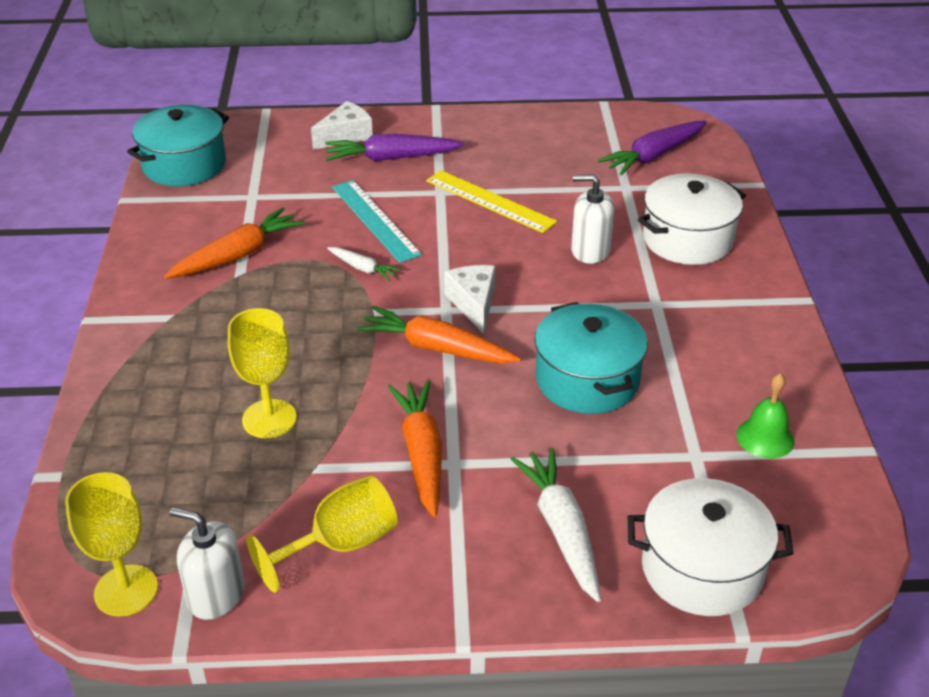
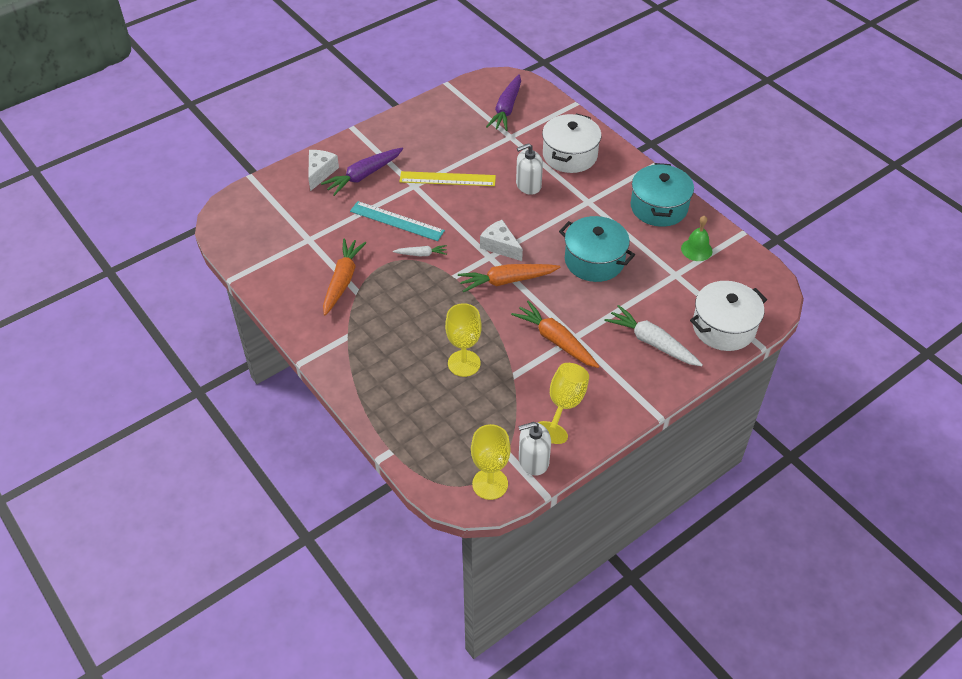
camera: 35 degrees left, 10 degrees up
(184, 165) = (242, 238): turquoise pot -> turquoise pot (659, 207)

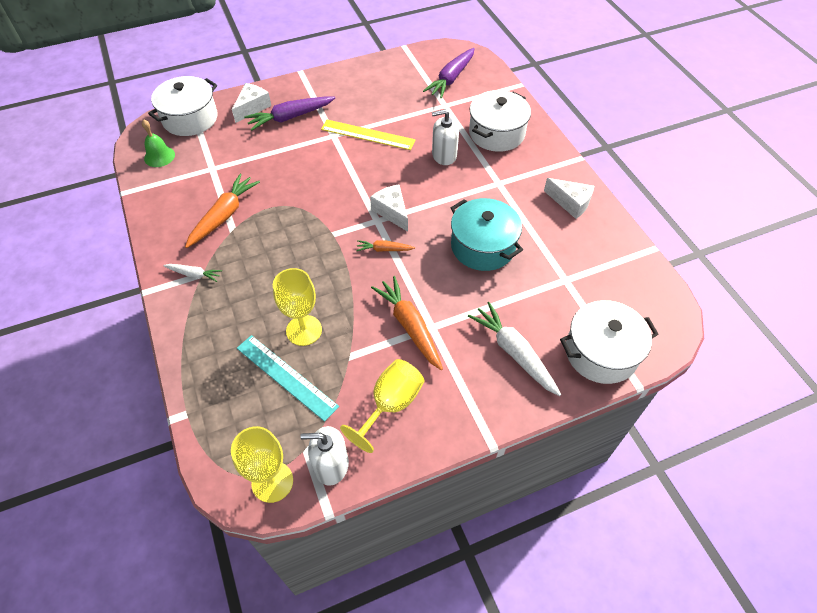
camera: 15 degrees right, 5 degrees up
(262, 195) = (190, 118): none -> white pot
(397, 221) = (302, 166): turquoise ruler -> turquoise ruler (286, 376)
(421, 254) = (311, 204): white carrot -> white carrot (194, 274)
(507, 281) = (384, 249): orange carrot -> orange carrot, size x0.54
(659, 207) = (570, 203): turquoise pot -> white cheese
(696, 249) = (597, 256): green bell -> green bell (159, 156)

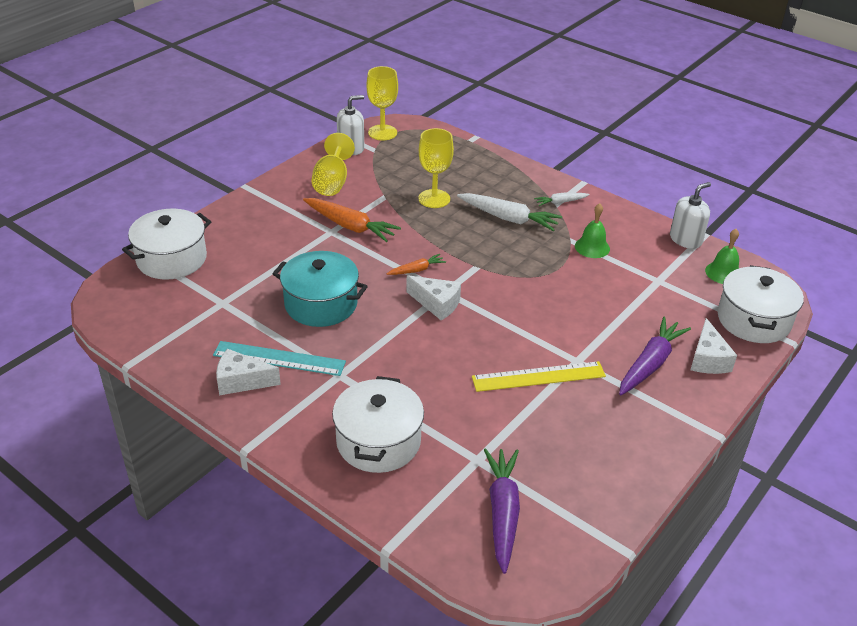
camera: 150 degrees right, 15 degrees down
(224, 215) = (592, 247): orange carrot -> green bell
(286, 376) = (421, 173): turquoise ruler -> turquoise ruler (279, 359)
(444, 155) = (426, 385): white soap dispenser -> white soap dispenser (685, 239)
(514, 352) = (250, 236): white carrot -> white carrot (508, 218)

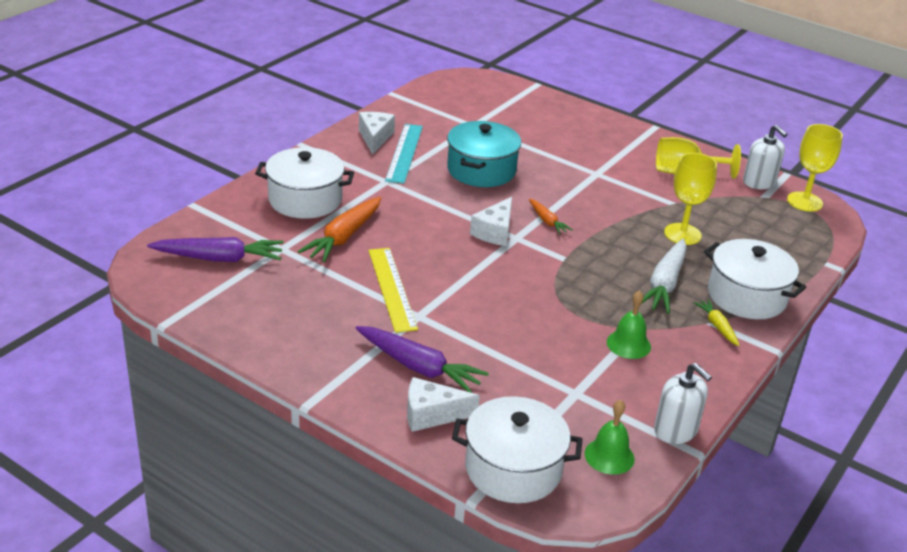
camera: 85 degrees right, 5 degrees down
(172, 259) = (528, 100): white pot -> white pot (746, 296)
(350, 226) = (609, 183): orange carrot -> orange carrot (344, 237)
(560, 202) = (717, 326): white carrot -> yellow carrot

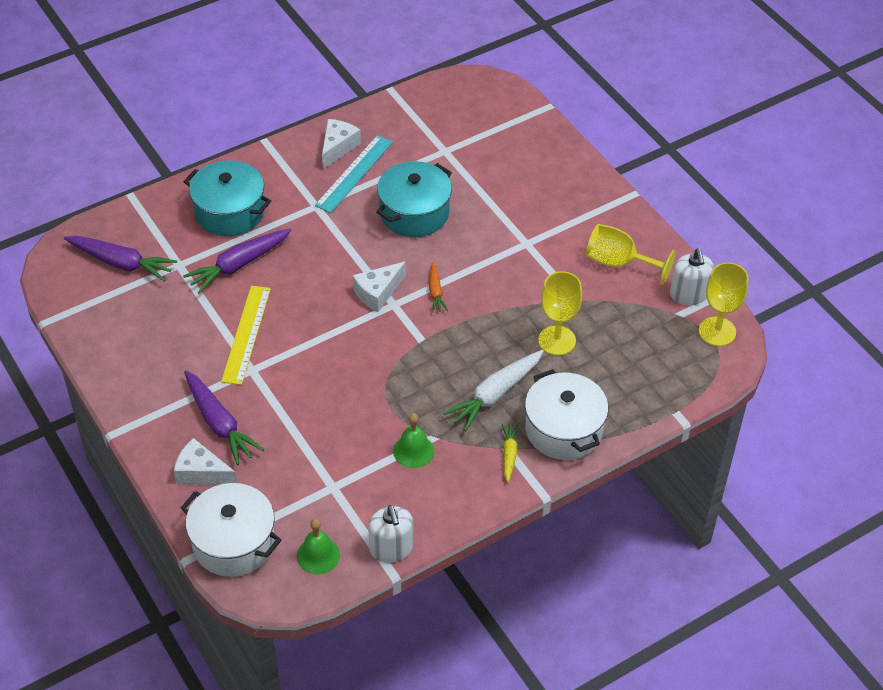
camera: 25 degrees right, 15 degrees up
(305, 200) = (230, 212): white pot -> turquoise pot
(344, 237) = (238, 265): orange carrot -> purple carrot

